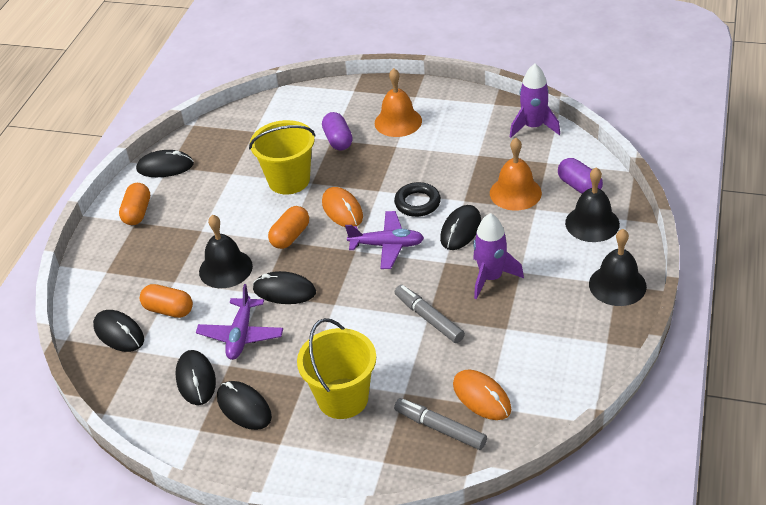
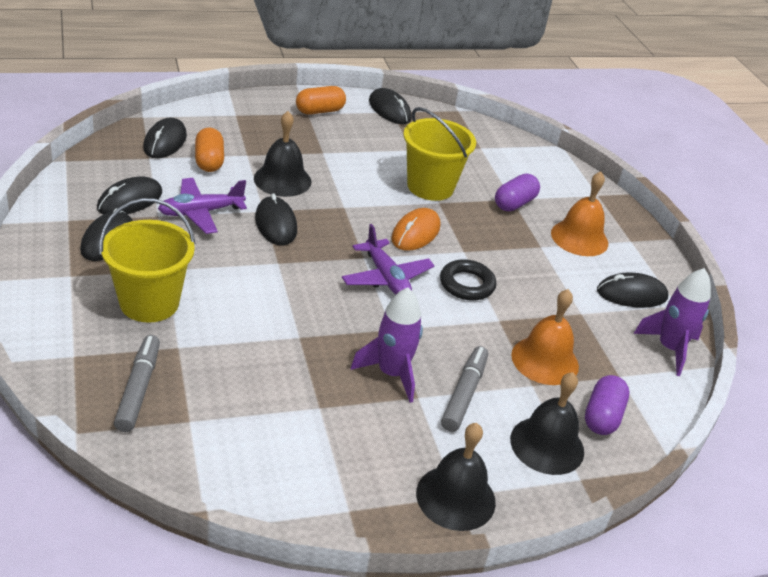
camera: 50 degrees right, 5 degrees down
(290, 236) = (353, 208): orange capsule -> none
(429, 318) = (298, 338): grey marker -> grey marker (464, 394)
(461, 230) = (450, 329): black mouse -> black mouse (631, 294)
(481, 397) = (201, 412): orange mouse -> none

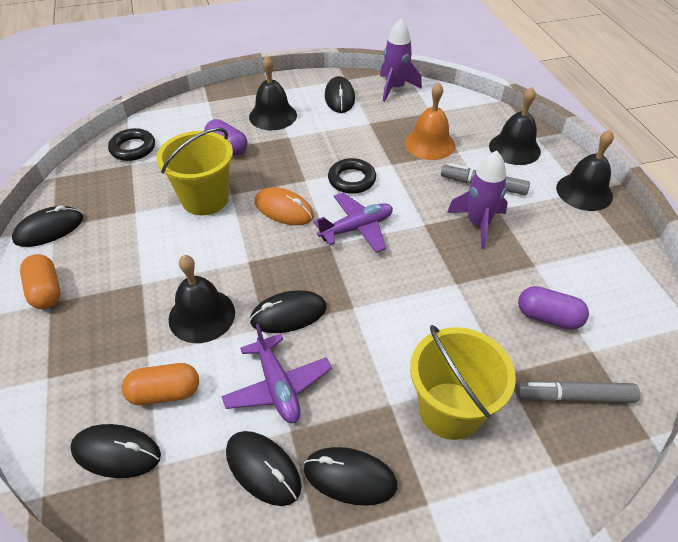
camera: 85 degrees left, 10 degrees up
(504, 148) = (133, 148): none -> black ring
(579, 238) = (273, 116): orange bell -> black bell
(602, 416) = (475, 123): purple capsule -> purple capsule (548, 317)

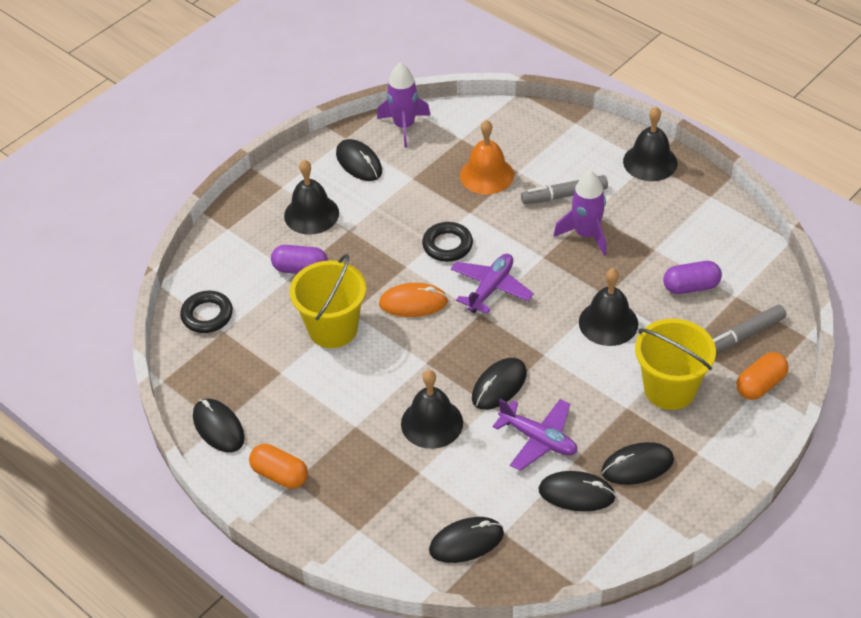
camera: 30 degrees left, 0 degrees up
(49, 229) = (218, 427): black mouse -> black mouse turned 60 degrees counterclockwise
(165, 393) = (461, 489): orange capsule -> orange capsule (760, 385)
(514, 148) = (564, 145): black bell -> black bell (608, 323)

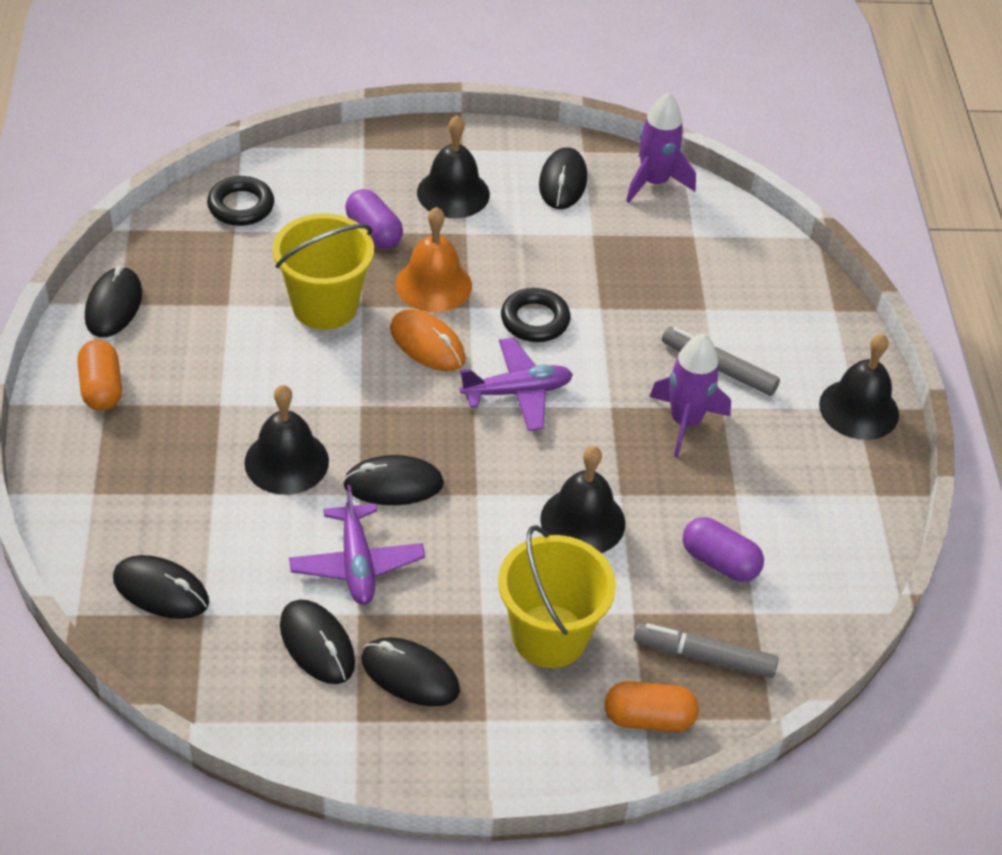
camera: 40 degrees right, 0 degrees up
(487, 175) = (668, 288): orange bell -> orange bell (433, 284)

